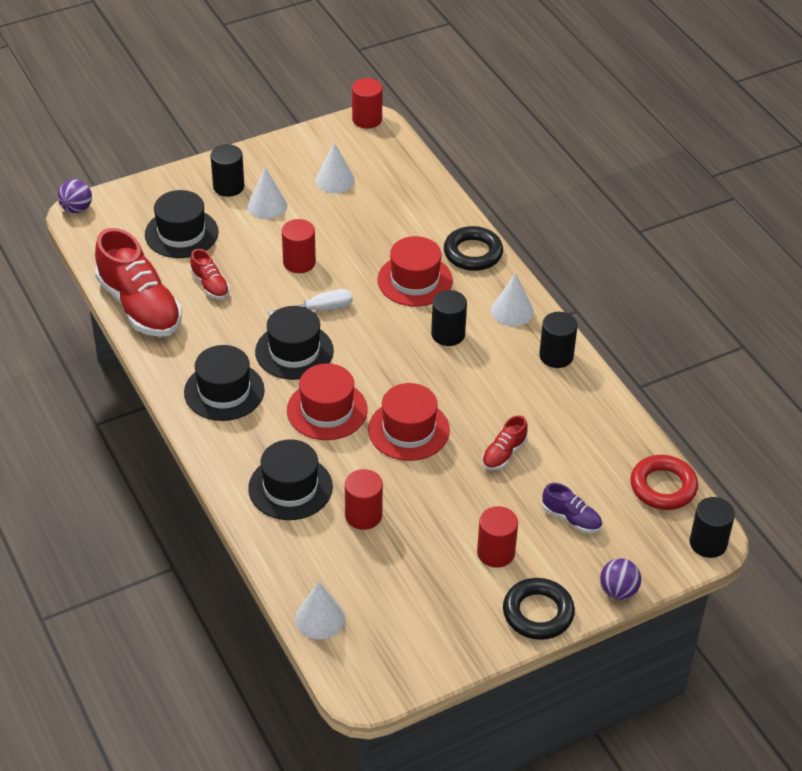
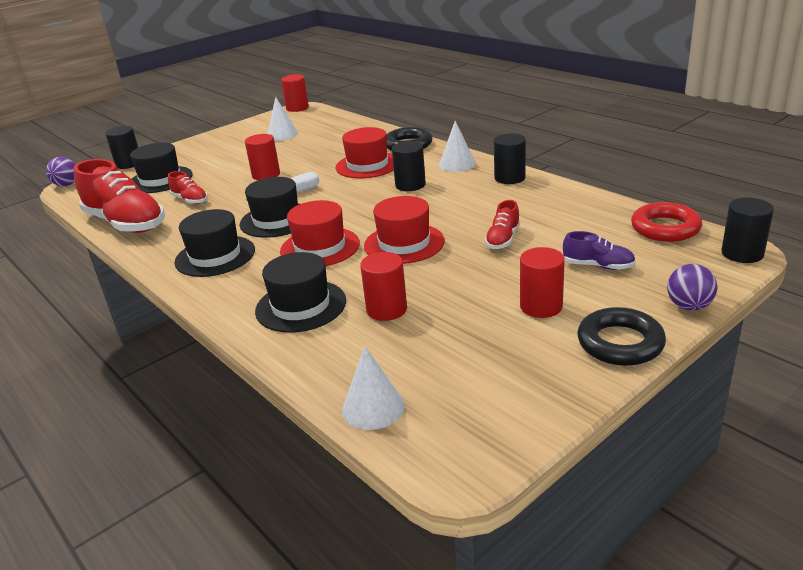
camera: 10 degrees left, 15 degrees down
(228, 186) = (197, 152): black cylinder -> black cylinder (129, 164)
(267, 205) = (231, 154): white cone -> none

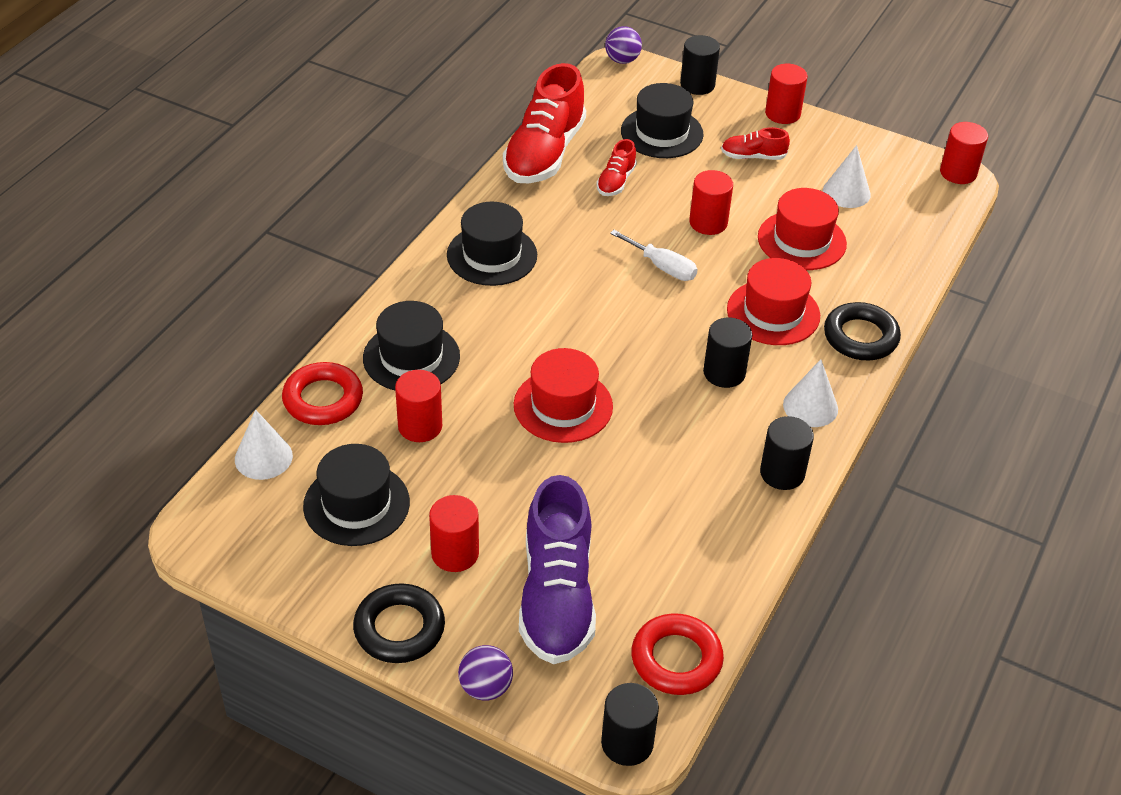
camera: 65 degrees right, 15 degrees up
(191, 143) = (782, 113): none -> red cylinder
(276, 220) = (588, 275): black hat -> black hat (356, 504)
(318, 361) = (323, 399): none -> red ring
(320, 247) = (534, 334): red hat -> red hat (801, 240)
(503, 239) = (598, 496): red shoe -> red shoe (753, 156)
(598, 266) = (556, 596): purple shoe -> purple shoe, size x2.13

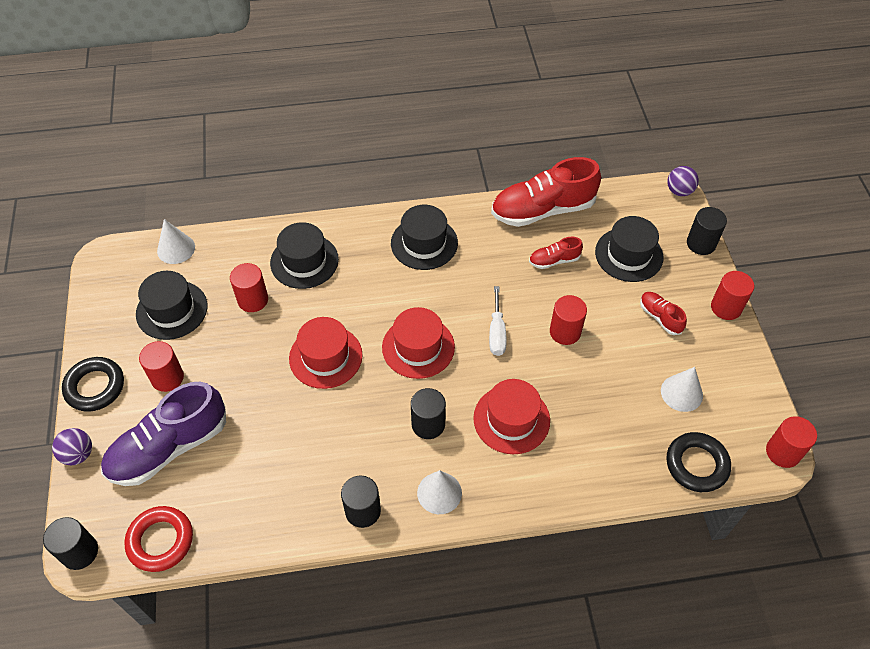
camera: 55 degrees right, 10 degrees up
(323, 399) = (239, 245): red ring -> none
(801, 240) = (601, 395): red hat -> red hat (418, 347)
(860, 337) = (536, 485): black ring -> black ring (696, 464)

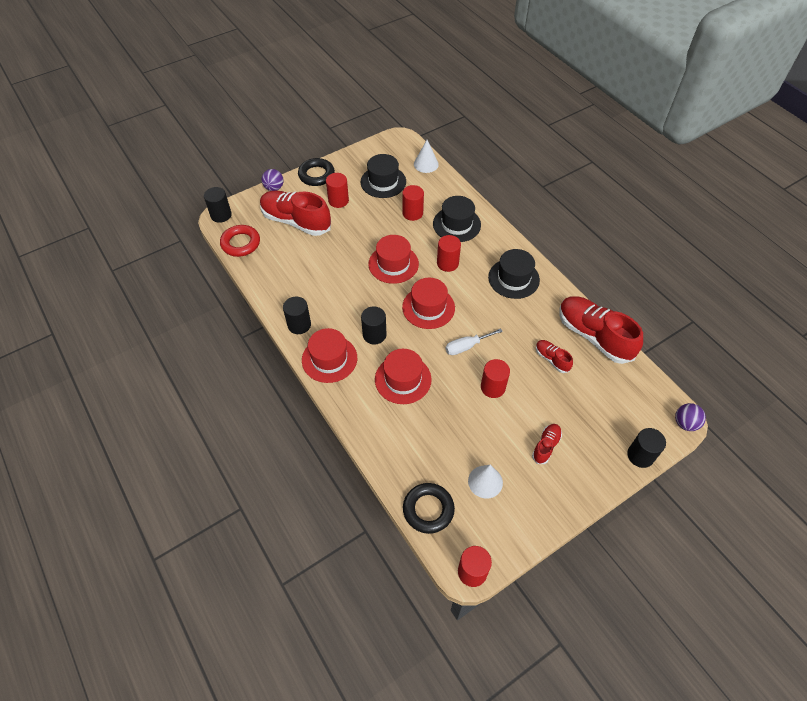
camera: 65 degrees right, 0 degrees up
(169, 447) = (296, 221): purple shoe -> red shoe
(439, 493) = (329, 359): white cone -> red hat
(629, 255) = (592, 406): black hat -> none
(726, 307) = (587, 492): red cylinder -> red cylinder (447, 263)

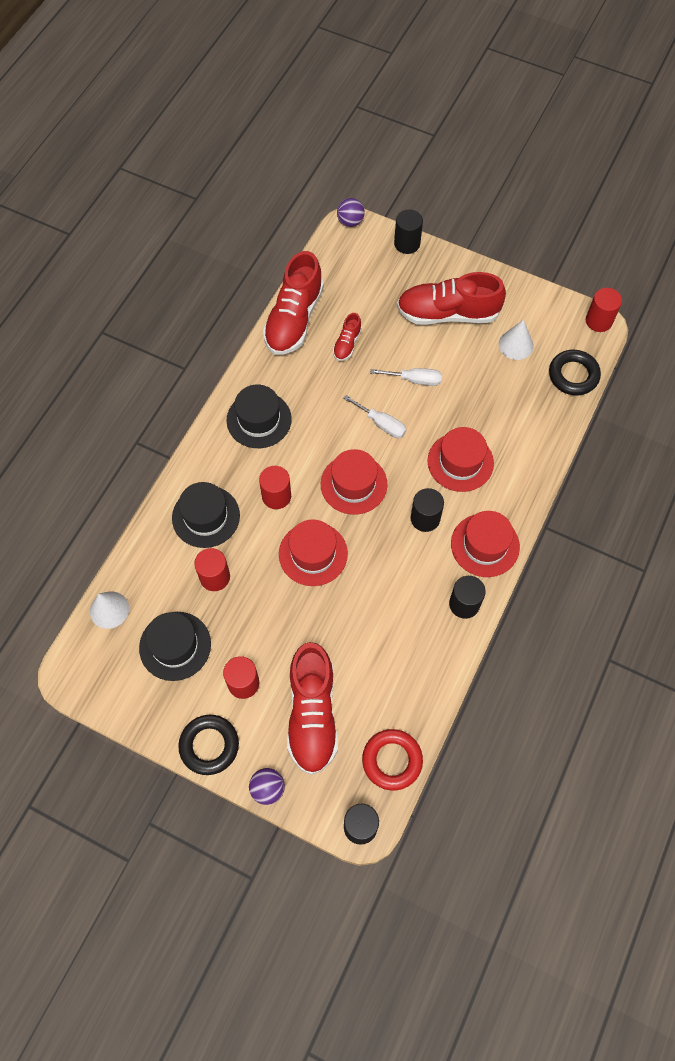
camera: 120 degrees left, 10 degrees up
(493, 387) = (414, 380): red cylinder -> white screwdriver
(546, 446) = (448, 313): red shoe -> red shoe, size x2.13

